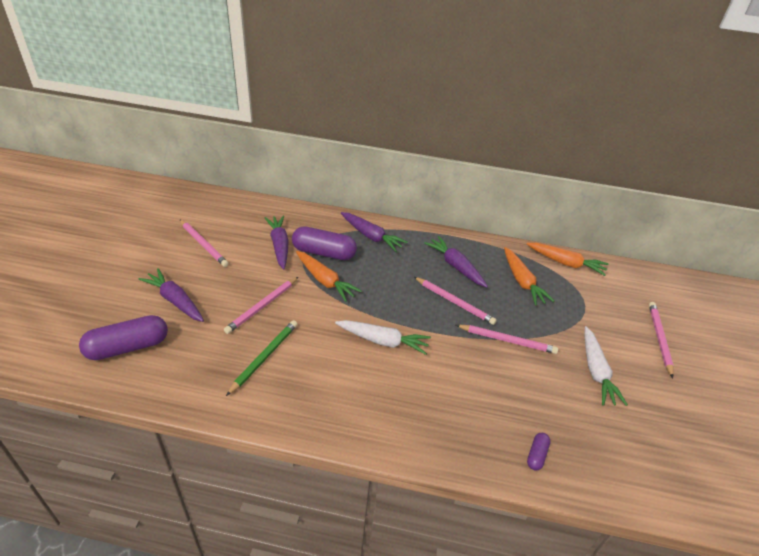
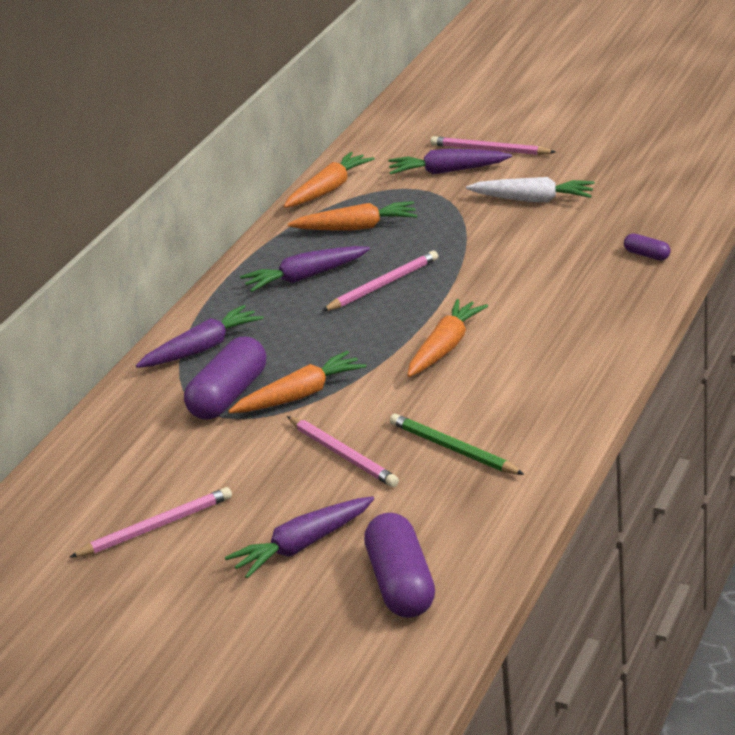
camera: 70 degrees left, 10 degrees down
(279, 245) = (191, 442): purple carrot -> purple carrot (447, 171)
(383, 341) = (445, 347): white carrot -> orange carrot
(507, 340) = (467, 252): pink pencil -> none

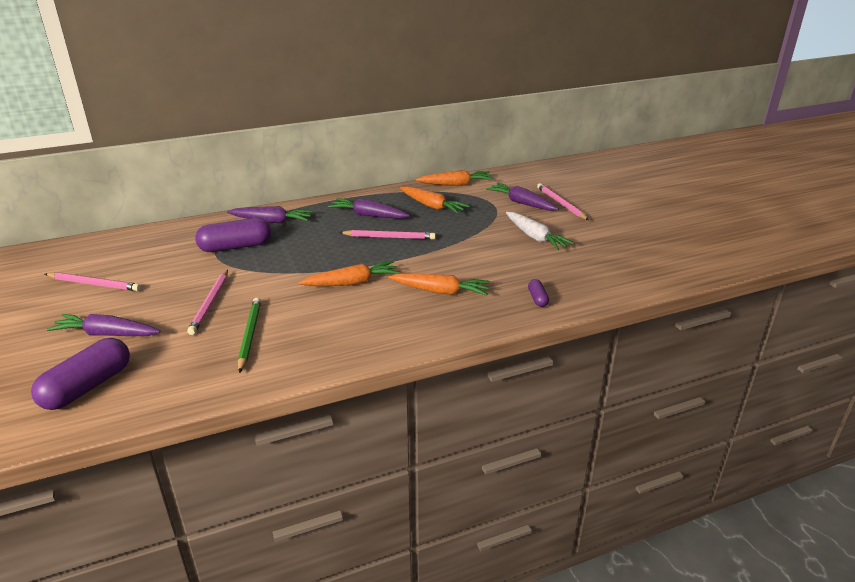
camera: 40 degrees right, 0 degrees up
(300, 395) = (256, 264): orange carrot -> orange carrot (440, 291)

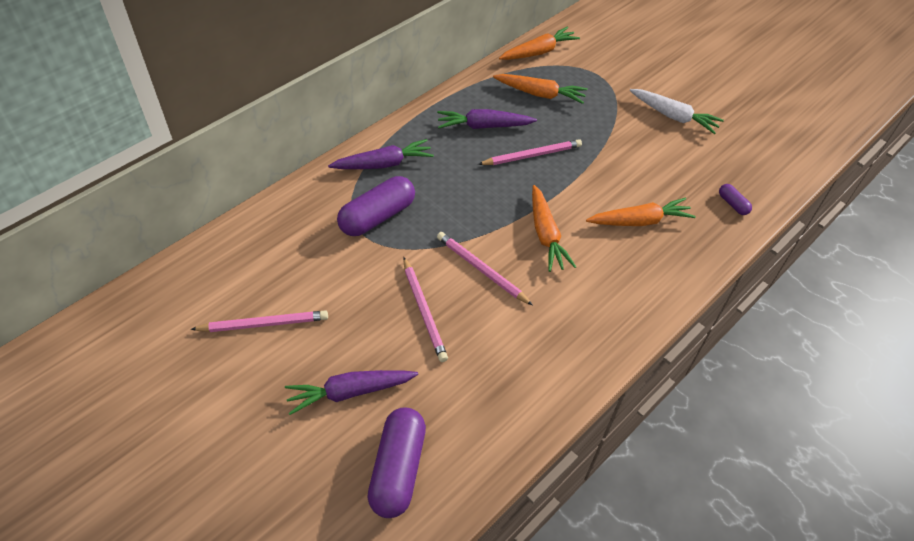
camera: 25 degrees left, 20 degrees up
(249, 335) = (503, 342): green pencil -> none
(352, 283) = (546, 235): orange carrot -> orange carrot turned 120 degrees clockwise
(521, 203) = (626, 66): purple carrot -> none
(561, 204) = (664, 58): pink pencil -> pink pencil (481, 270)

